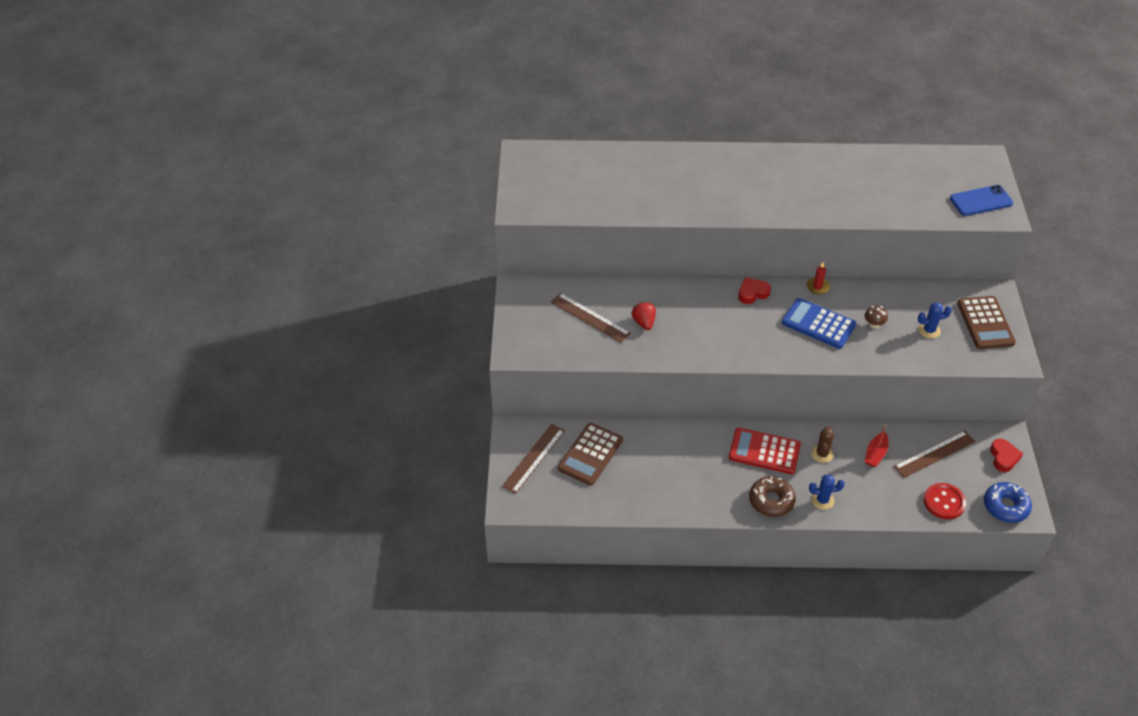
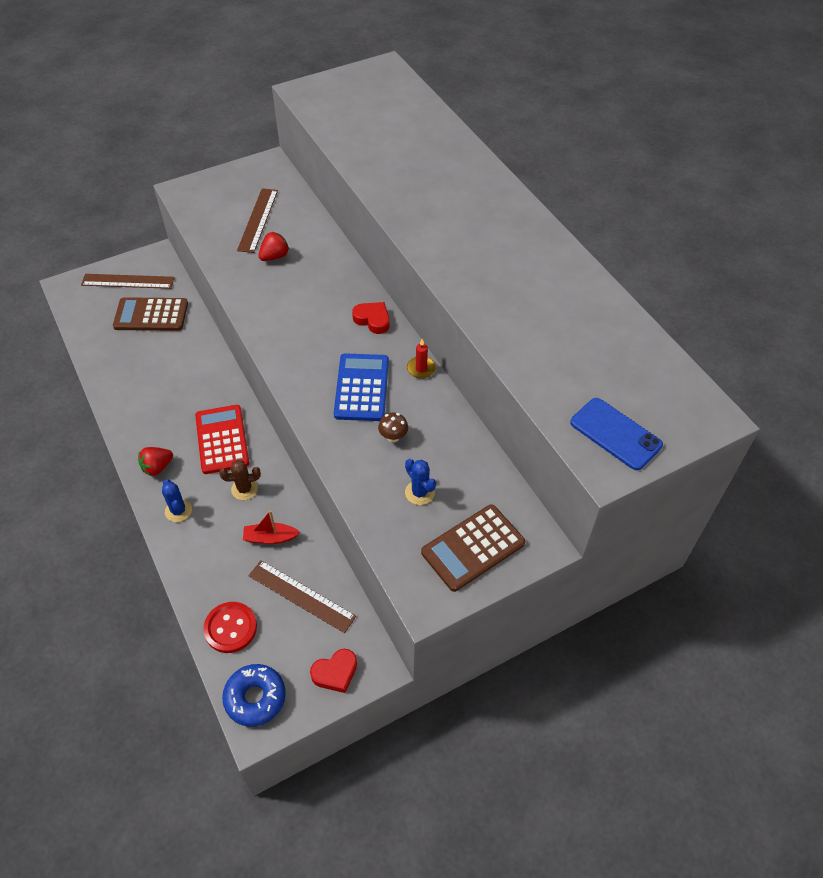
camera: 60 degrees right, 5 degrees up
(771, 501) = (157, 467): brown donut -> red strawberry

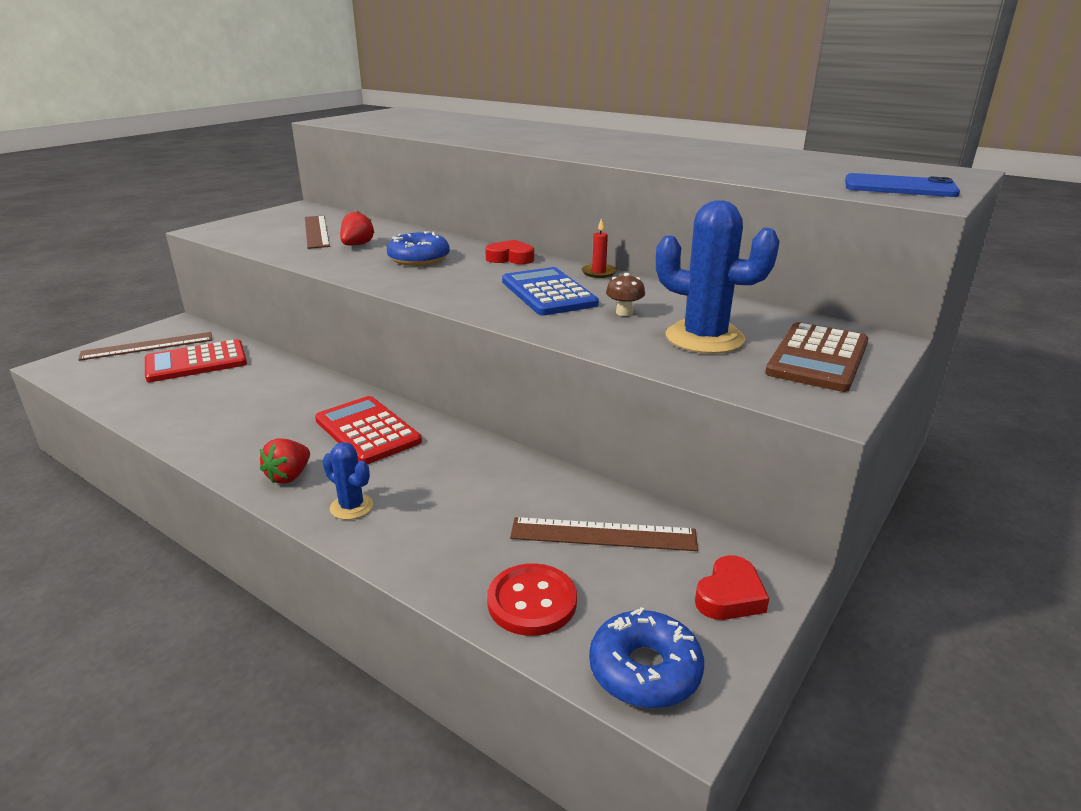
camera: 25 degrees left, 25 degrees down
(151, 315) = (196, 362): brown calculator -> red calculator
(244, 489) = (434, 463): brown cactus -> none
(270, 538) = (508, 494): red boat -> none
(305, 297) = (419, 259): none -> blue donut
(419, 492) = (704, 338): blue cactus -> blue cactus, size x1.94

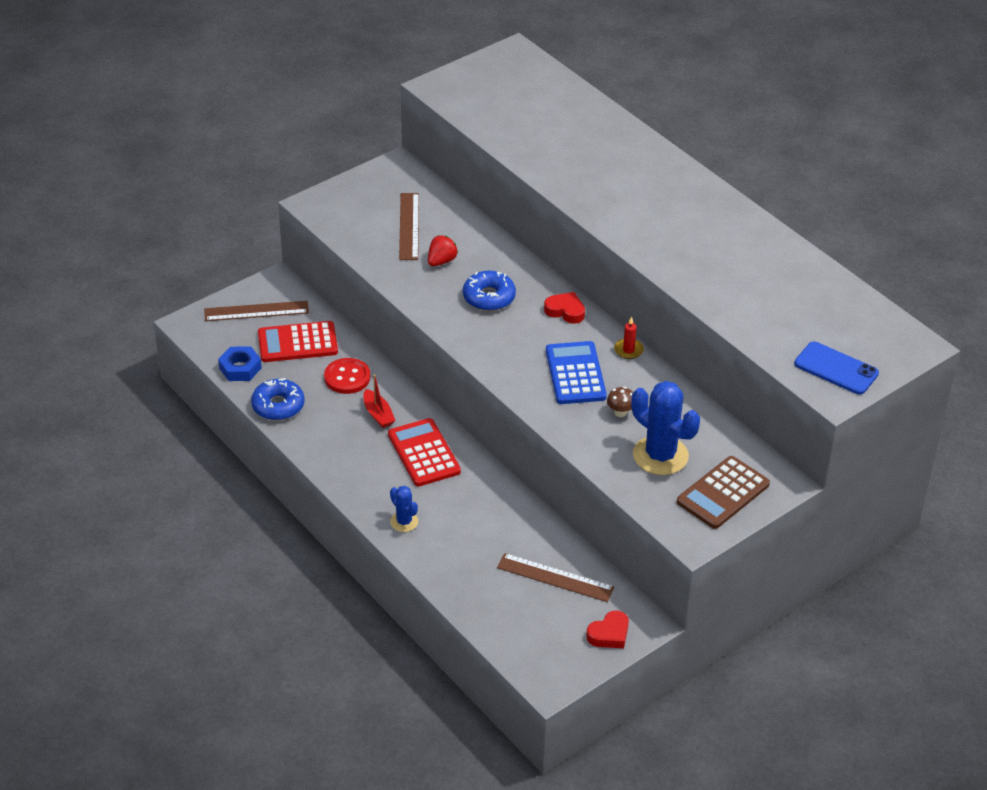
camera: 15 degrees right, 15 degrees up
(116, 391) = (240, 368): none -> blue nut
(289, 476) = (366, 486): red strawberry -> none
(301, 405) = (378, 414): none -> red boat
(532, 602) = (495, 612): red button -> red button (347, 377)
(644, 670) = (540, 663): blue donut -> blue donut (278, 406)

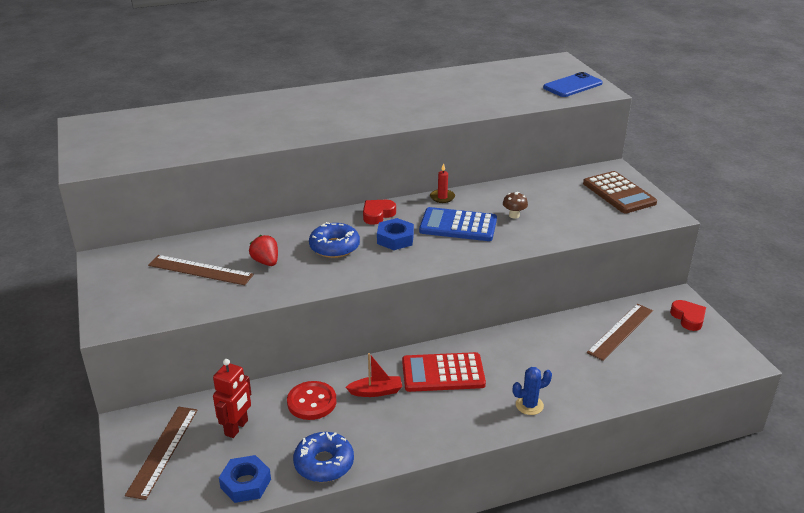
camera: 70 degrees left, 10 degrees down
(297, 343) = (237, 428): red calculator -> red robot
(525, 334) = (395, 239): none -> blue nut
(660, 455) = (570, 209): blue cactus -> none

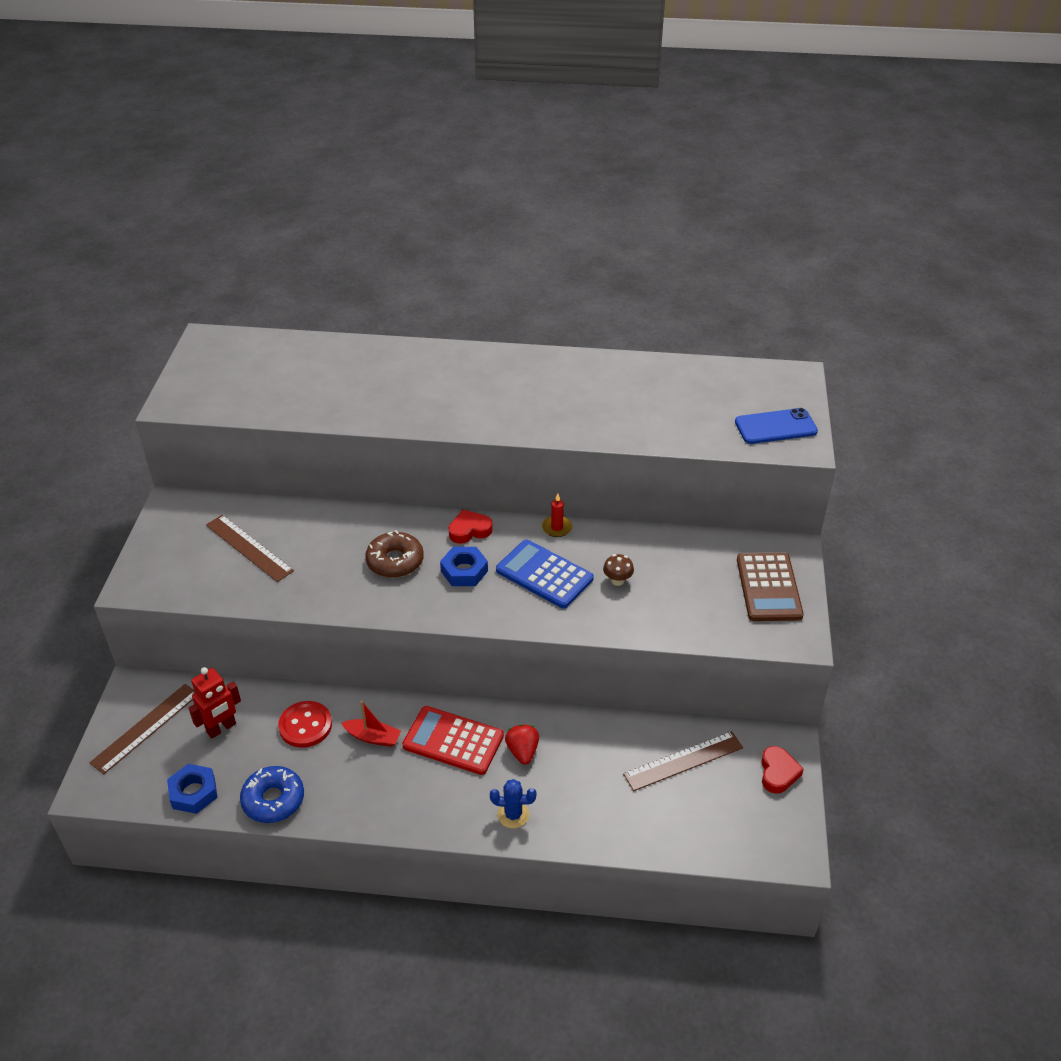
camera: 25 degrees right, 10 degrees up
(266, 262) = (316, 558): red strawberry -> red strawberry (522, 751)
(334, 247) = (395, 561): blue donut -> brown donut

